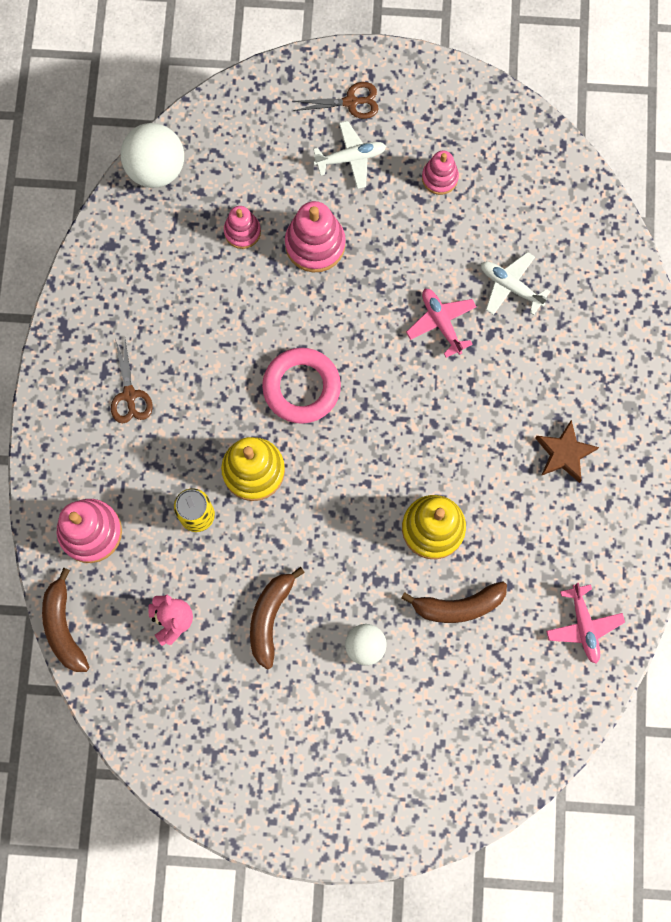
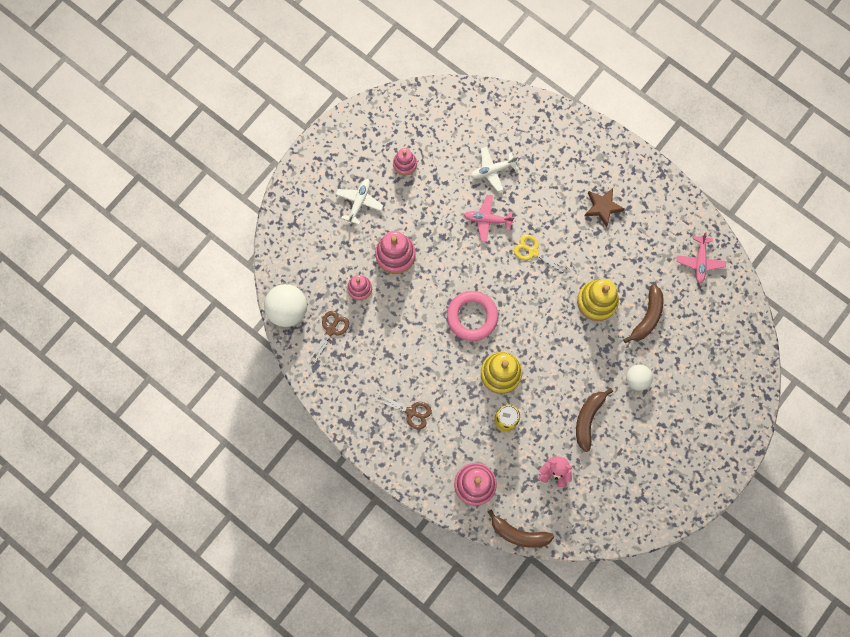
camera: 55 degrees left, 0 degrees up
(270, 617) = (588, 419): brown banana -> brown banana turned 60 degrees clockwise
(351, 102) = (326, 180): brown scissors -> brown scissors (331, 330)
(440, 406) = (533, 252): none -> yellow scissors
(583, 626) = (699, 261): pink plane -> pink plane turned 75 degrees clockwise

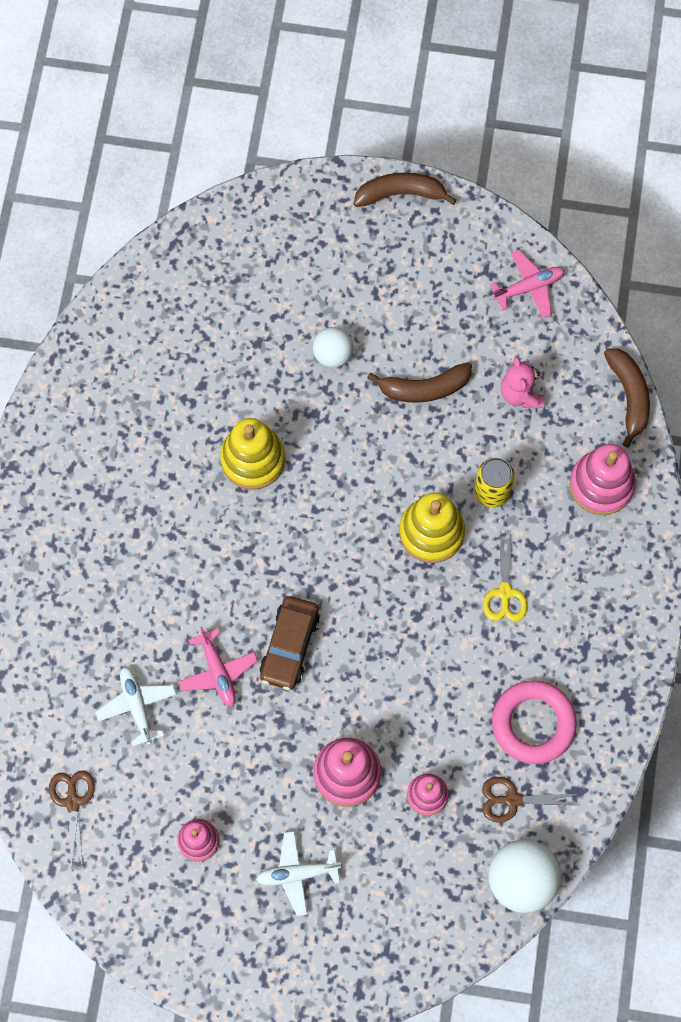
camera: 120 degrees left, 5 degrees down
(411, 412) = (558, 621): brown scissors -> brown scissors (73, 802)
(472, 317) = (375, 614): pink ring -> pink ring (533, 723)
(480, 263) = (289, 646): none -> brown car
(492, 170) = (137, 706): white plane -> white plane turned 150 degrees counterclockwise
(533, 252) = (230, 582): yellow scissors -> yellow scissors (505, 592)
(602, 207) = (108, 522): brown star -> none
(647, 317) = (237, 383): brown banana -> brown banana (401, 194)
(699, 261) = (116, 355): pink plane -> pink plane (529, 287)

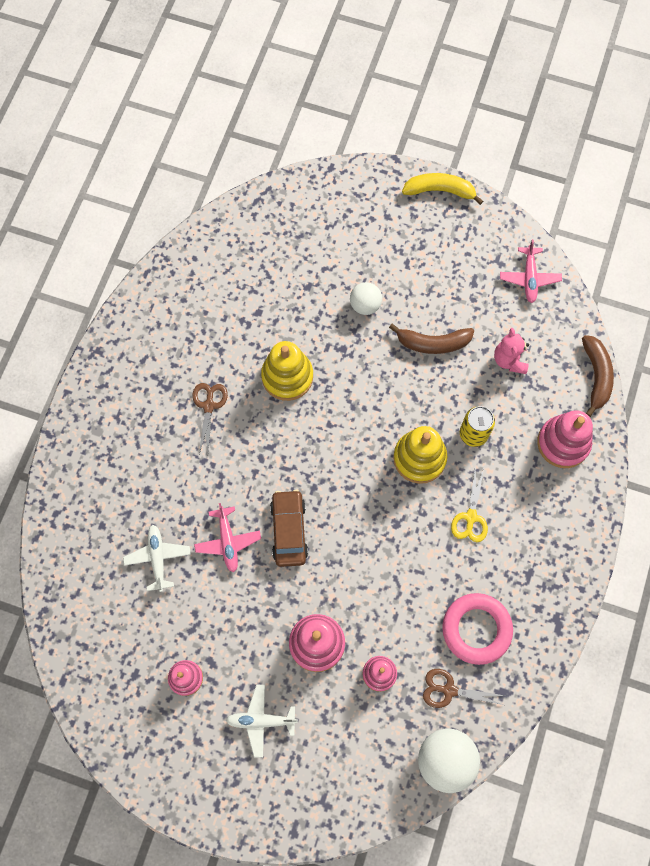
camera: 10 degrees right, 0 degrees up
(73, 802) = (91, 627): brown scissors -> brown scissors (209, 406)
(289, 646) = (289, 530): brown car -> brown car turned 150 degrees clockwise
(401, 194) = (440, 191): brown banana -> yellow banana
(529, 287) = (529, 278): pink plane -> pink plane turned 105 degrees clockwise

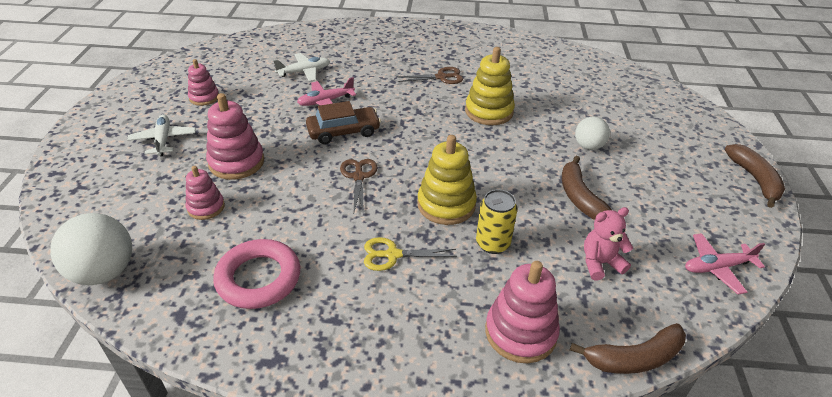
camera: 75 degrees right, 30 degrees down
(440, 191) = (754, 179): yellow banana -> brown banana
(449, 690) = (186, 264): brown scissors -> brown scissors (358, 177)

